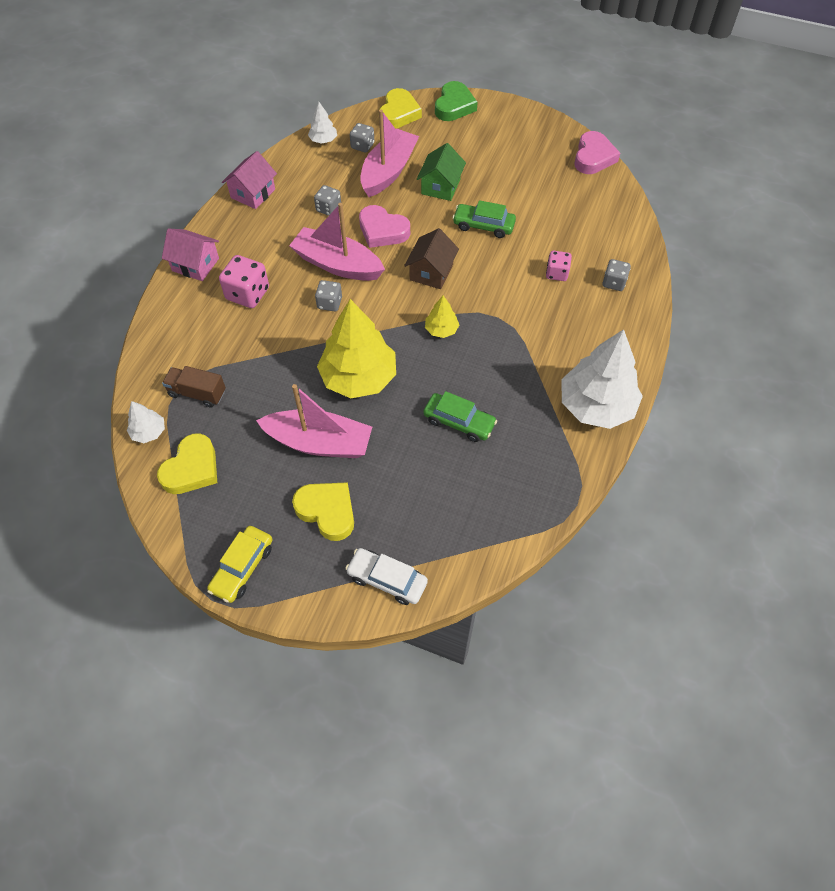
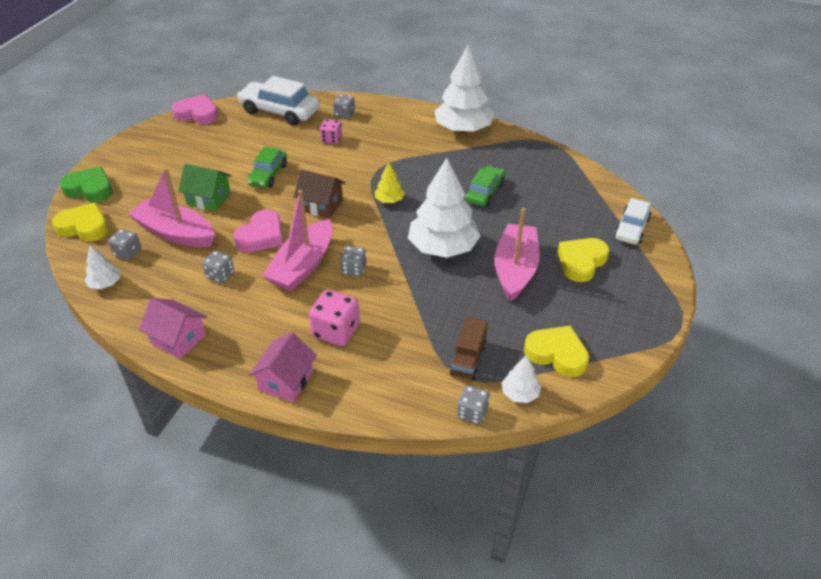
camera: 90 degrees left, 15 degrees down
(135, 393) = (472, 413): none -> grey dice
(242, 568) = (646, 310): yellow car -> none
(359, 377) = (443, 247): yellow tree -> white tree
(610, 223) = (279, 111): none -> white car

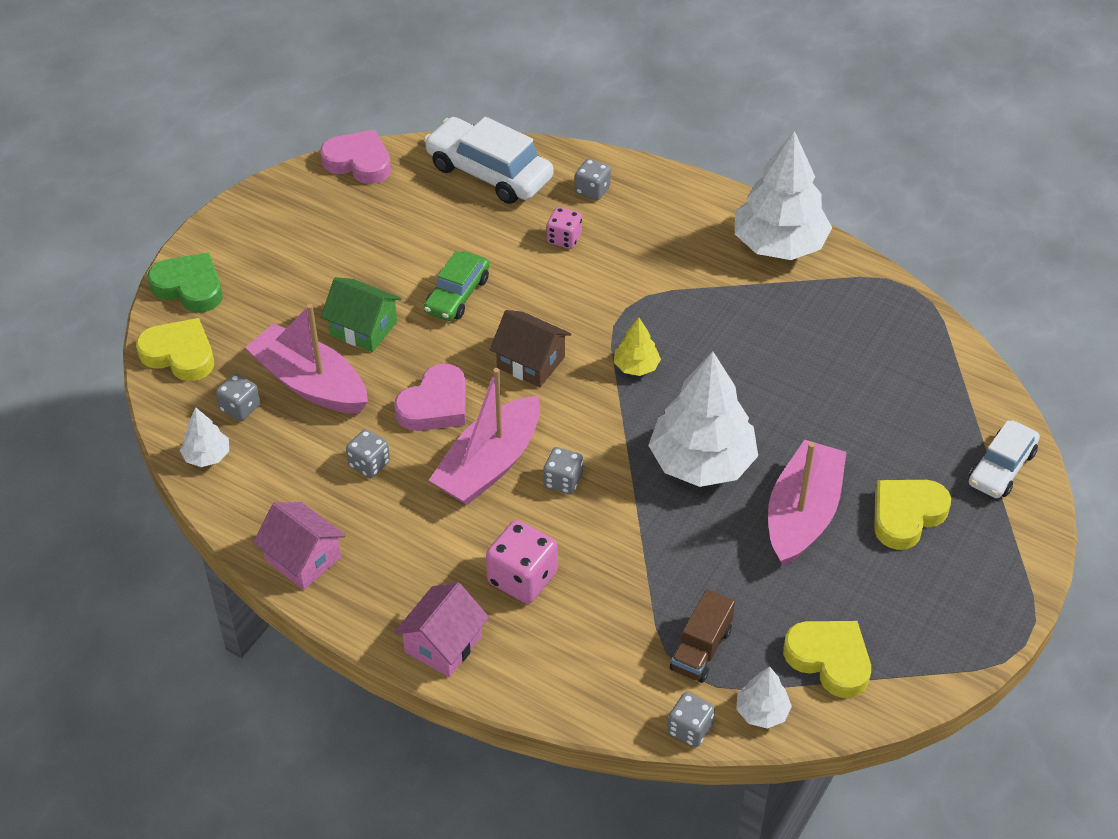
camera: 10 degrees right, 5 degrees up
(484, 192) = (787, 371): green car -> none

